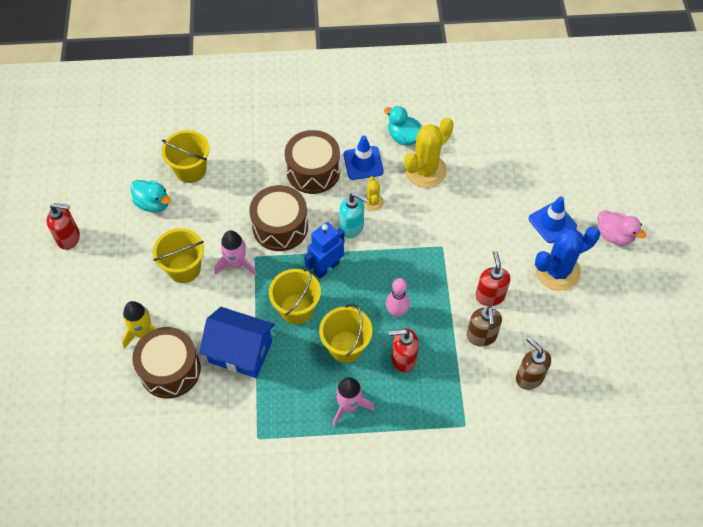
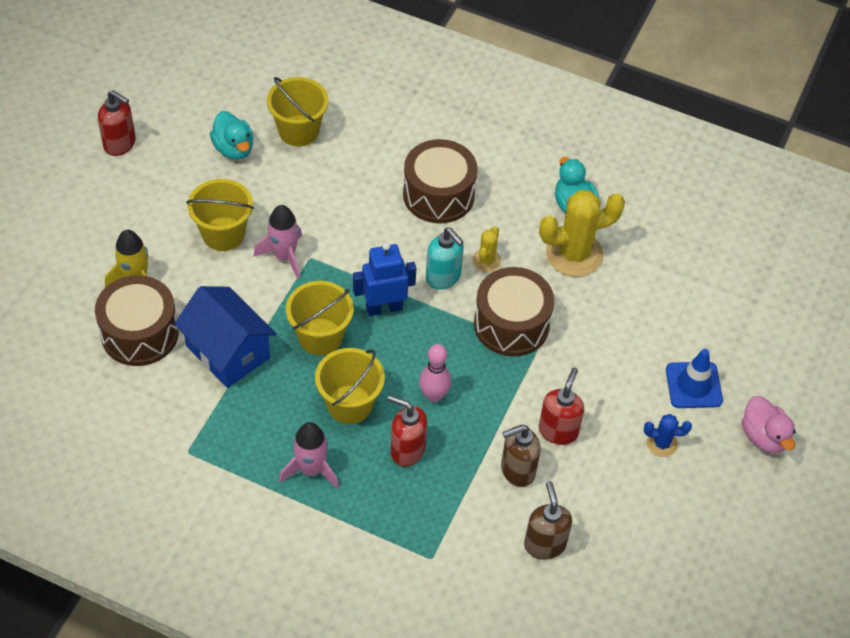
camera: 25 degrees right, 5 degrees down
(280, 227) = (360, 239): brown drum -> brown drum (511, 324)
(363, 163) = (504, 212): blue traffic cone -> none
(481, 336) = (517, 471): brown soap dispenser -> brown soap dispenser turned 45 degrees clockwise
(557, 271) = (662, 443): blue cactus -> blue cactus, size x0.50

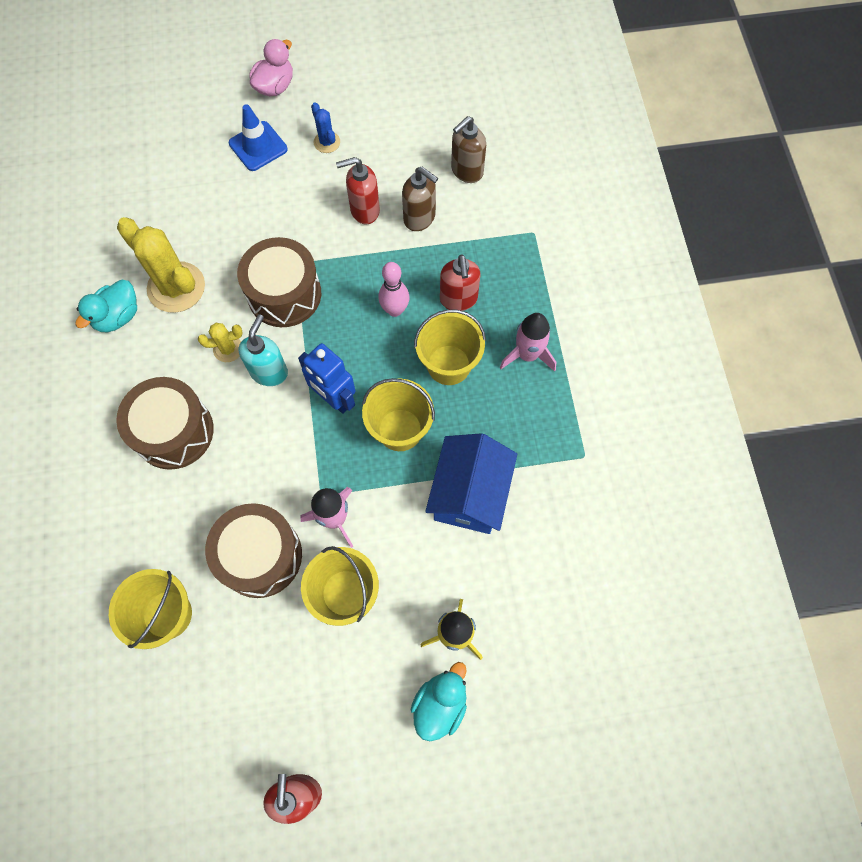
camera: 120 degrees left, 15 degrees up
(140, 333) = (506, 584): brown drum -> brown drum (260, 556)
(234, 149) = (231, 663): turquoise duck -> turquoise duck (440, 704)

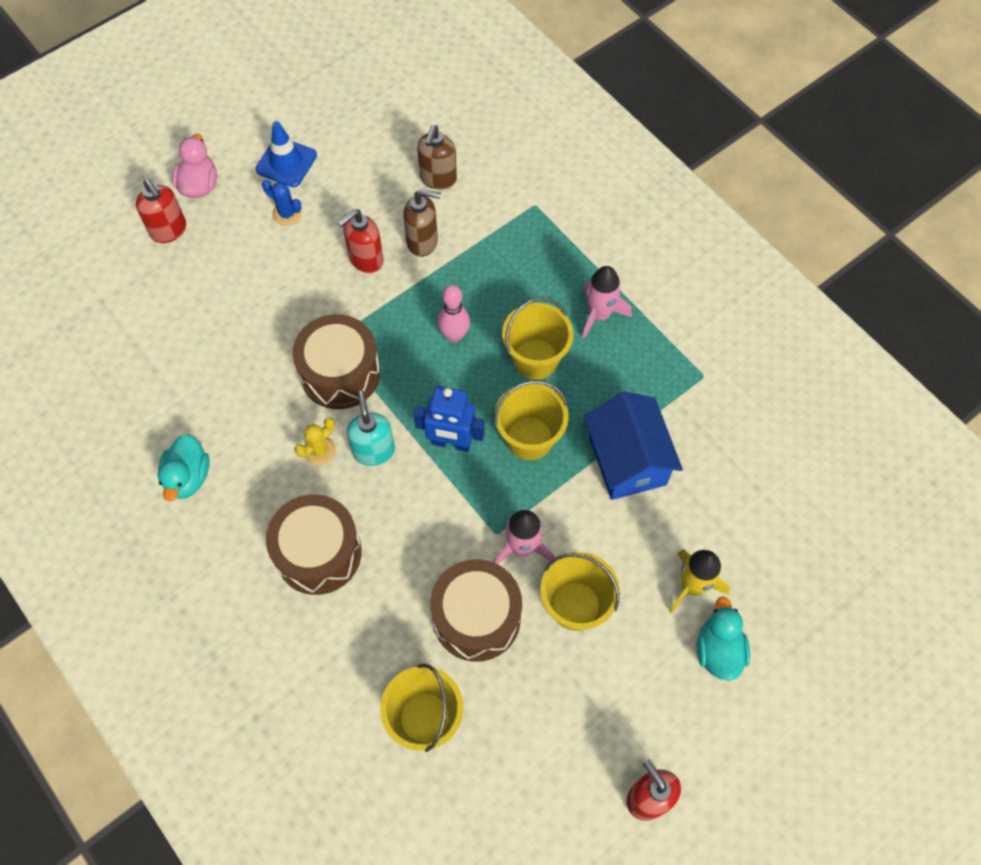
camera: 30 degrees left, 5 degrees down
(176, 287) = (229, 420): yellow cactus -> none
(258, 146) = (221, 249): blue traffic cone -> blue traffic cone (286, 162)
(458, 299) = (506, 297): red soap dispenser -> red soap dispenser (169, 230)

